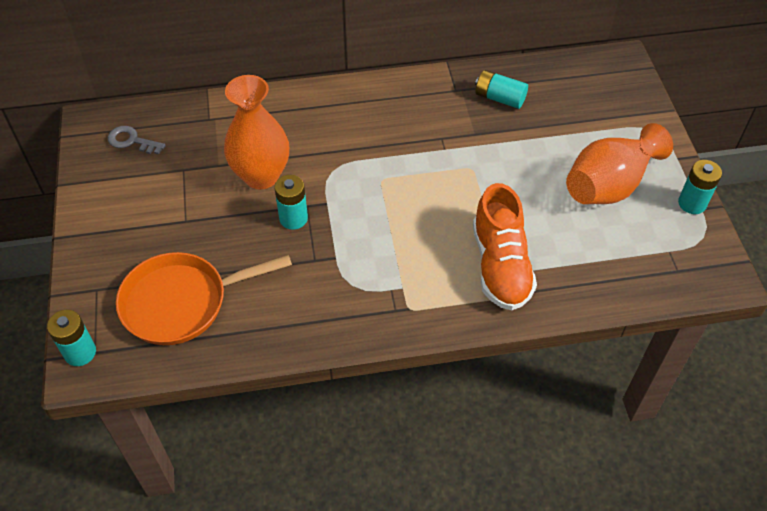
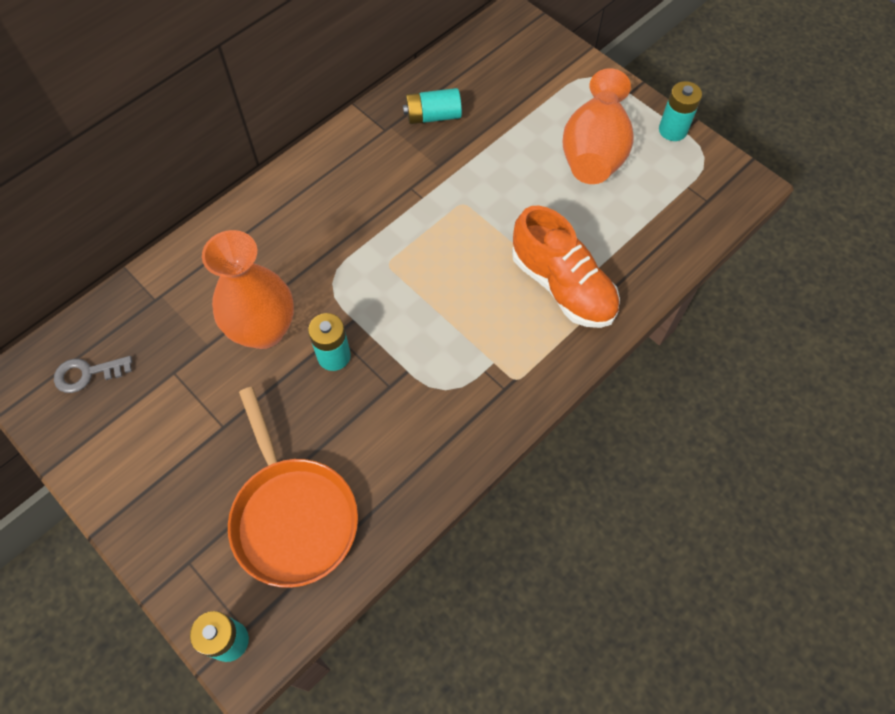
camera: 35 degrees left, 10 degrees up
(182, 302) = (293, 515): orange pan -> orange pan turned 60 degrees counterclockwise

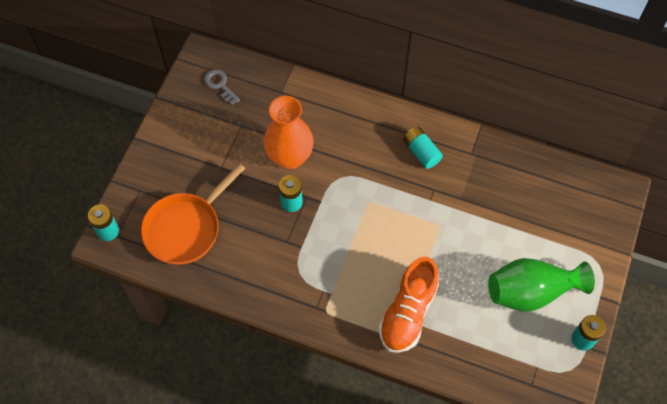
camera: 65 degrees right, 0 degrees up
(433, 116) = (500, 177): turquoise battery -> turquoise battery (421, 152)
(594, 151) = (531, 292): orange vase -> green vase

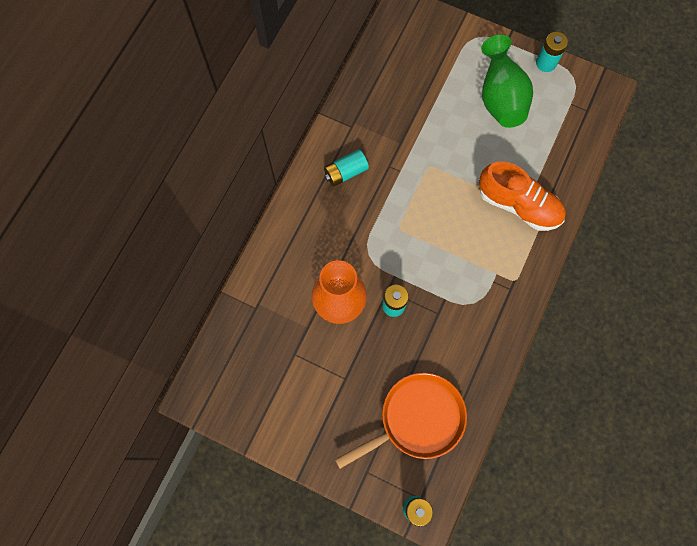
camera: 85 degrees left, 10 degrees up
(186, 228) = (416, 419): orange pan -> orange pan turned 75 degrees counterclockwise
(220, 85) = (238, 376): grey key -> none

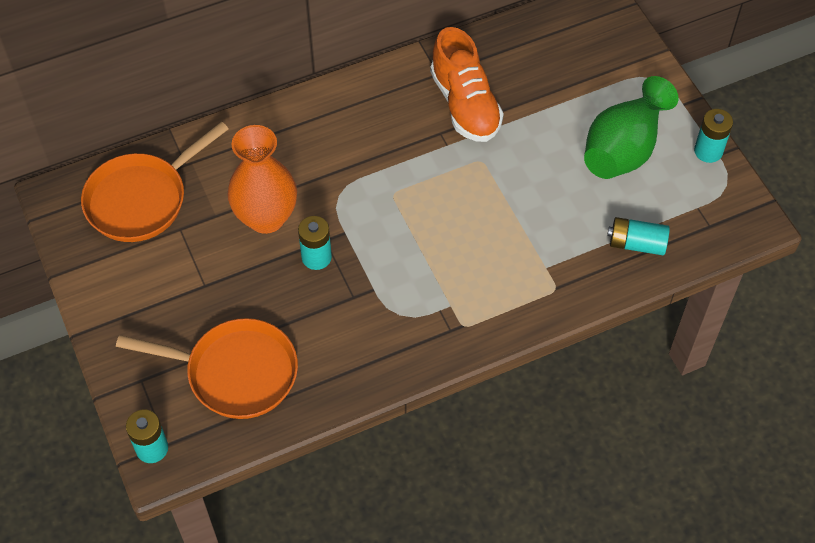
camera: 40 degrees right, 15 degrees down
(251, 353) = (142, 199): none -> orange pan
(345, 172) = (391, 109): turquoise battery -> turquoise battery (636, 244)
(518, 205) = (539, 260): orange shoe -> orange shoe (465, 104)

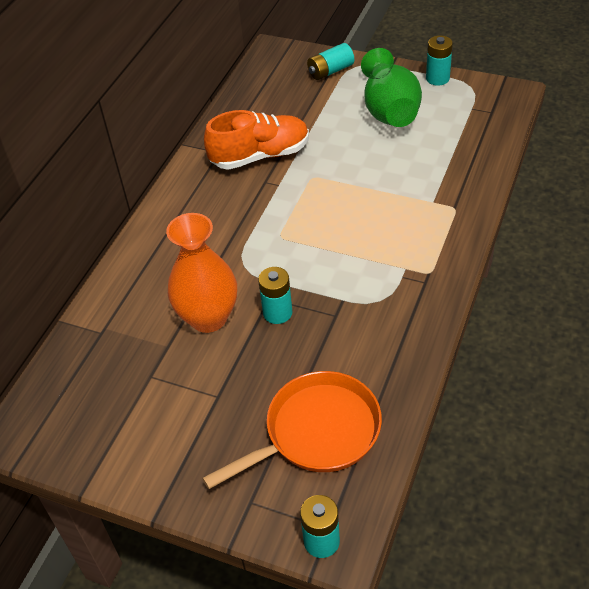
camera: 40 degrees left, 10 degrees down
(142, 199) = (94, 381): orange pan -> none
(465, 104) = (260, 155): orange shoe -> orange shoe turned 45 degrees counterclockwise
(636, 244) = (466, 150): turquoise battery -> turquoise battery (330, 71)

